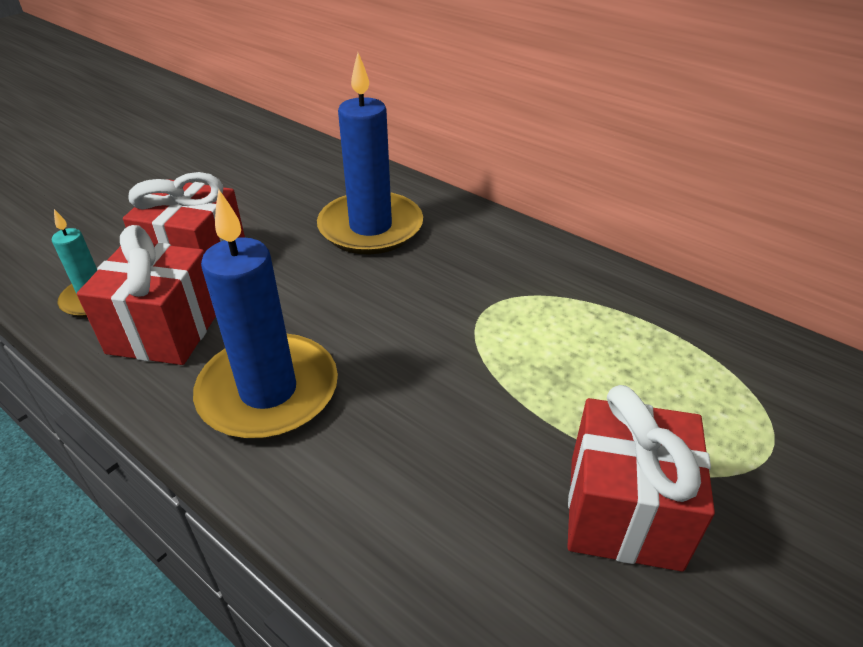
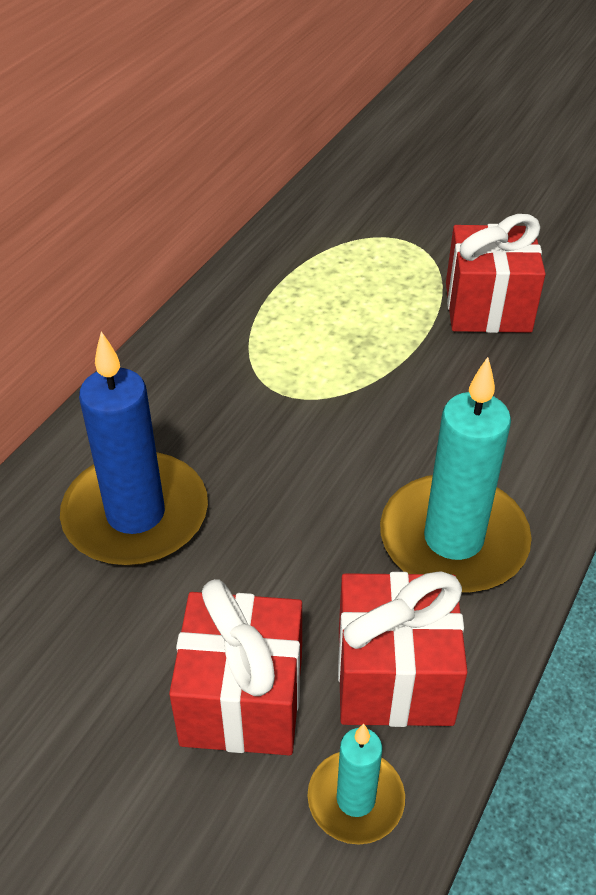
camera: 100 degrees left, 5 degrees up
(268, 391) = (453, 539): blue candle -> turquoise candle

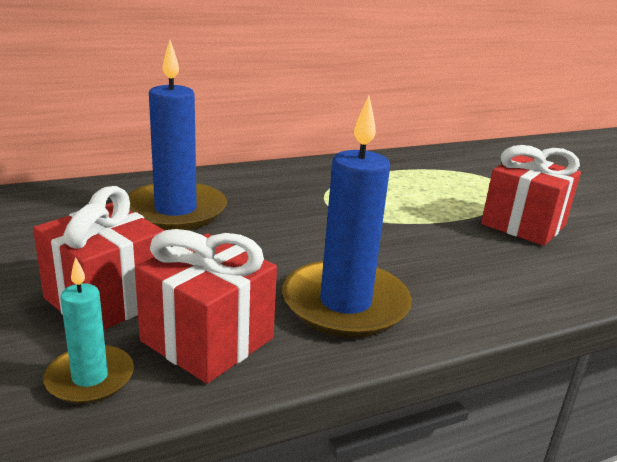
camera: 35 degrees right, 20 degrees down
(453, 539) = (345, 303): turquoise candle -> blue candle

